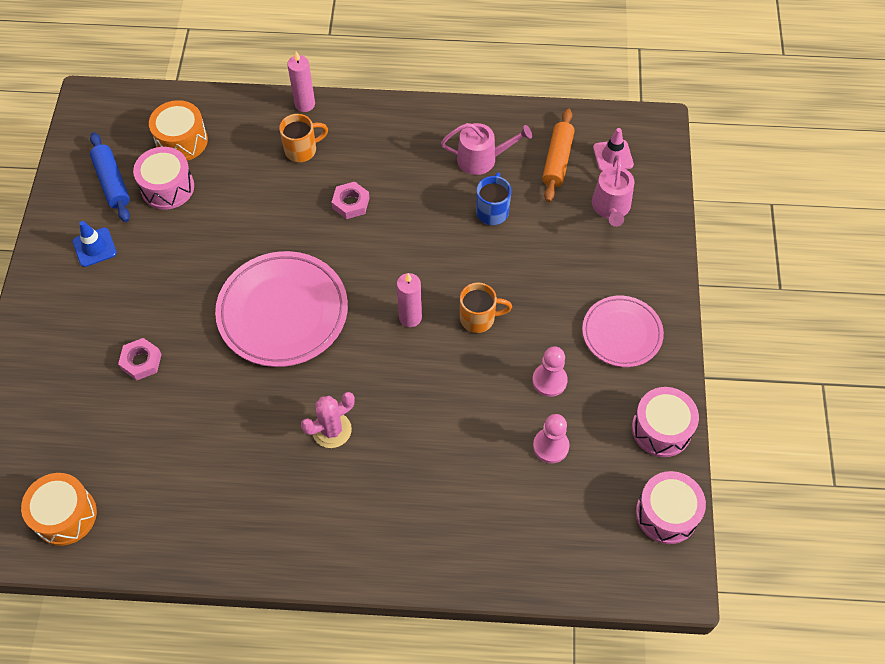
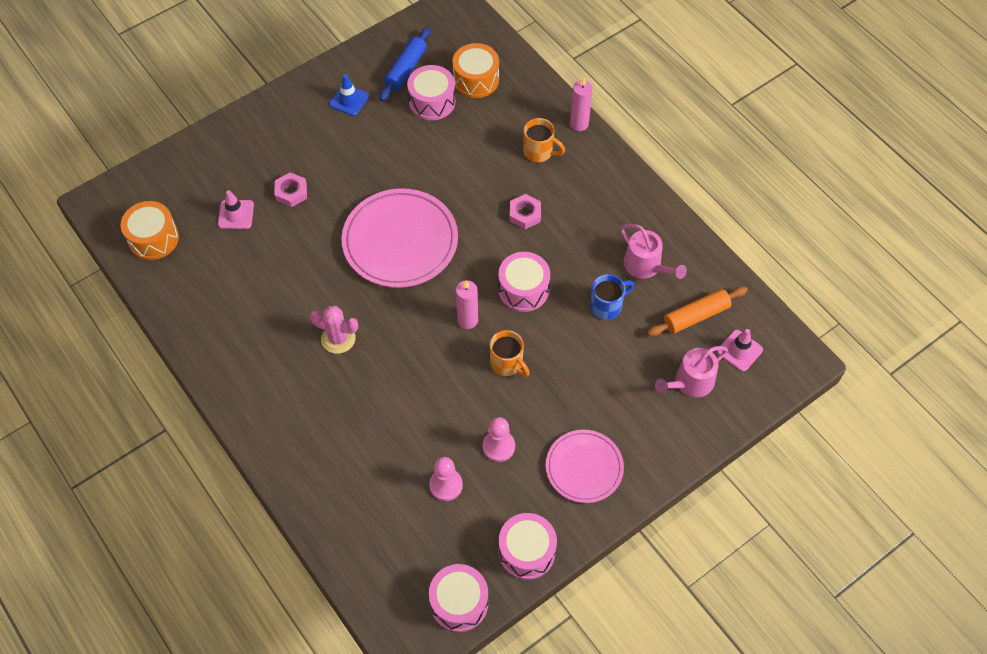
camera: 50 degrees right, 0 degrees up
(115, 424) = (236, 214): none -> pink traffic cone
(420, 256) = (523, 289): none -> pink drum

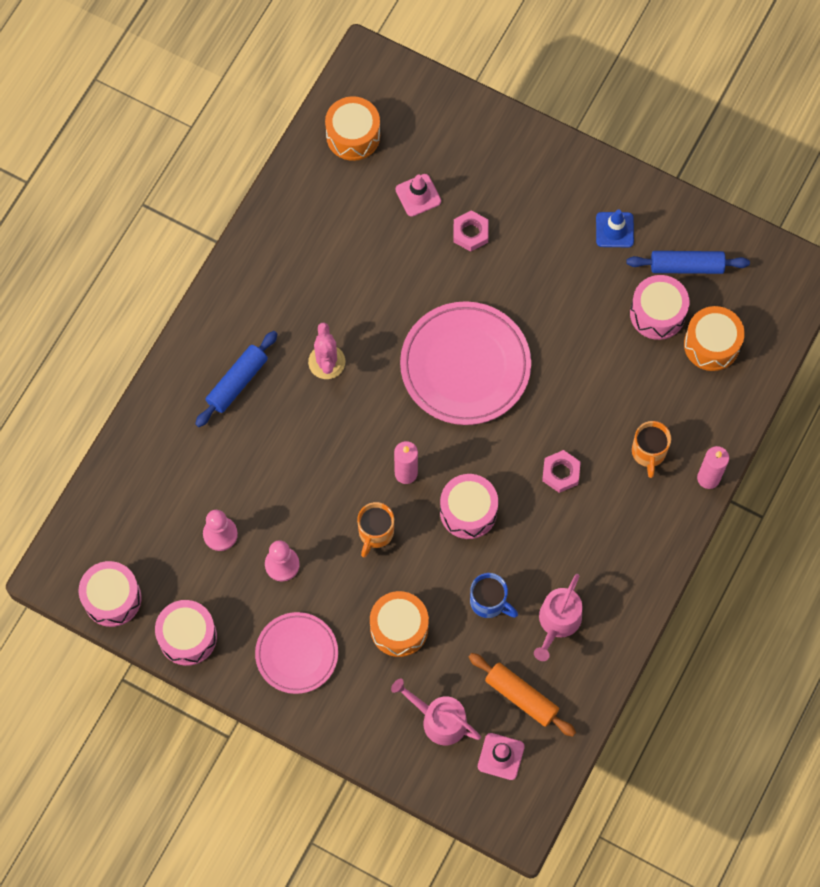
camera: 65 degrees right, 10 degrees up
(316, 414) = (237, 382): none -> blue rolling pin
(598, 380) = (399, 628): none -> orange drum

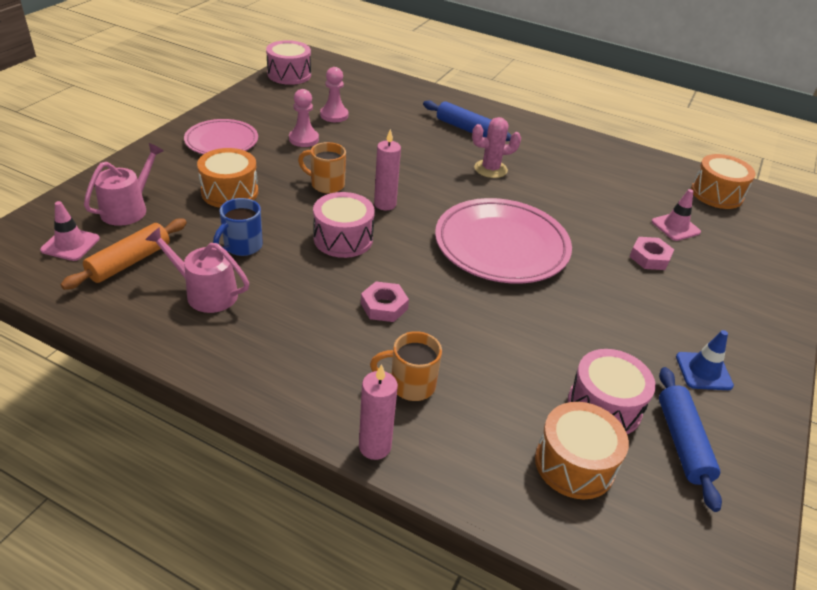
camera: 85 degrees right, 30 degrees down
(187, 637) = (251, 99): pink drum -> none

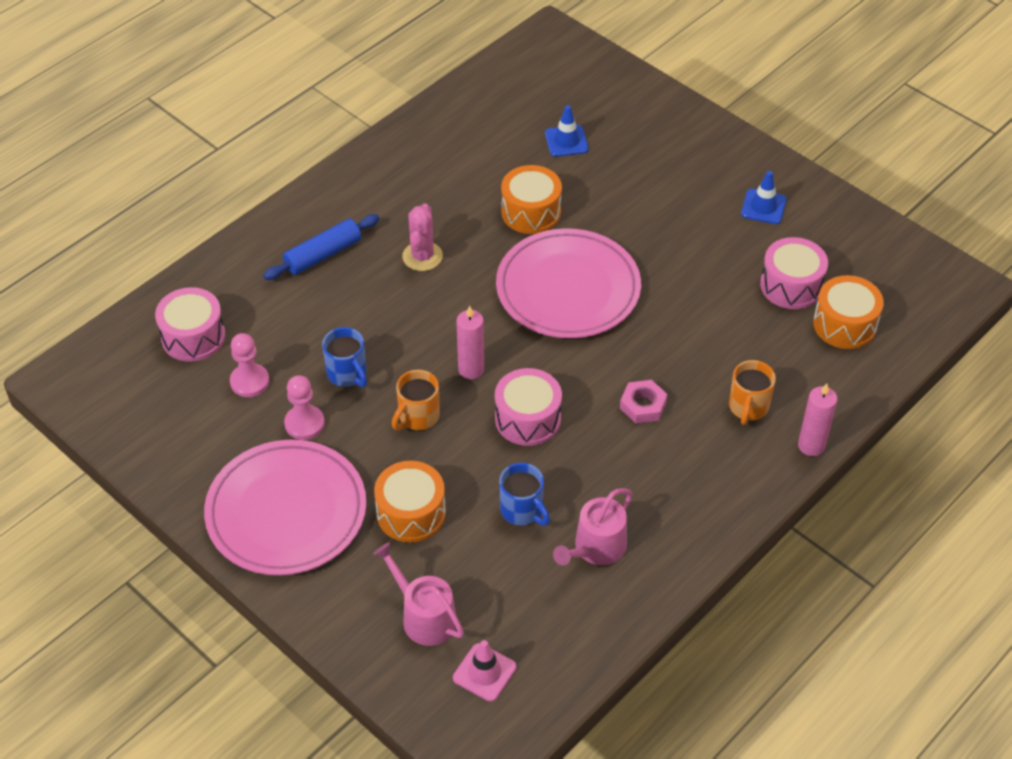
camera: 70 degrees left, 10 degrees up
(130, 262) = (529, 615): orange rolling pin -> none
(222, 141) = (286, 512): pink plate -> pink plate, size x1.64
(289, 74) = (109, 414): pink drum -> pink drum (193, 336)
(356, 151) = (347, 374): none -> blue mug
(650, 257) = (610, 181): pink nut -> none
(675, 227) = (566, 141): pink traffic cone -> blue traffic cone
(682, 442) = (833, 251): blue rolling pin -> none
(716, 194) = (517, 84): orange drum -> orange drum (531, 212)

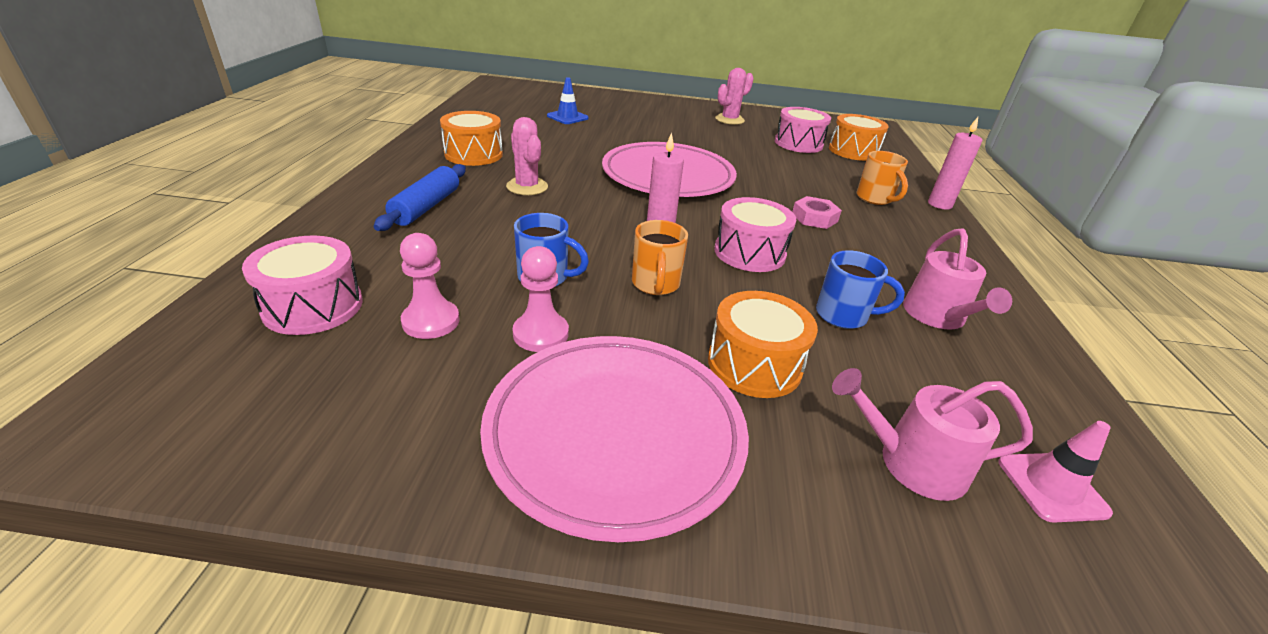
camera: 40 degrees left, 15 degrees down
(531, 212) = (586, 148): orange drum -> orange drum (473, 154)
(763, 207) = (729, 120): blue traffic cone -> pink cactus

